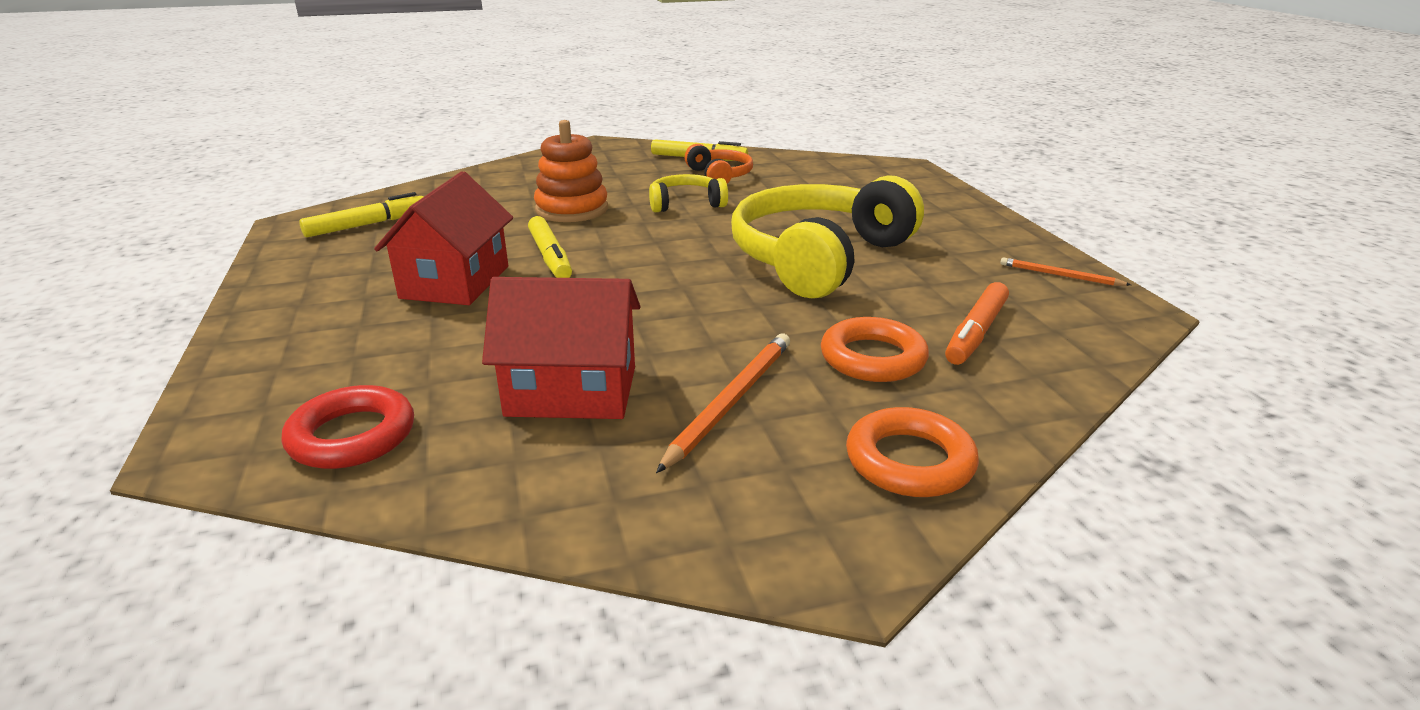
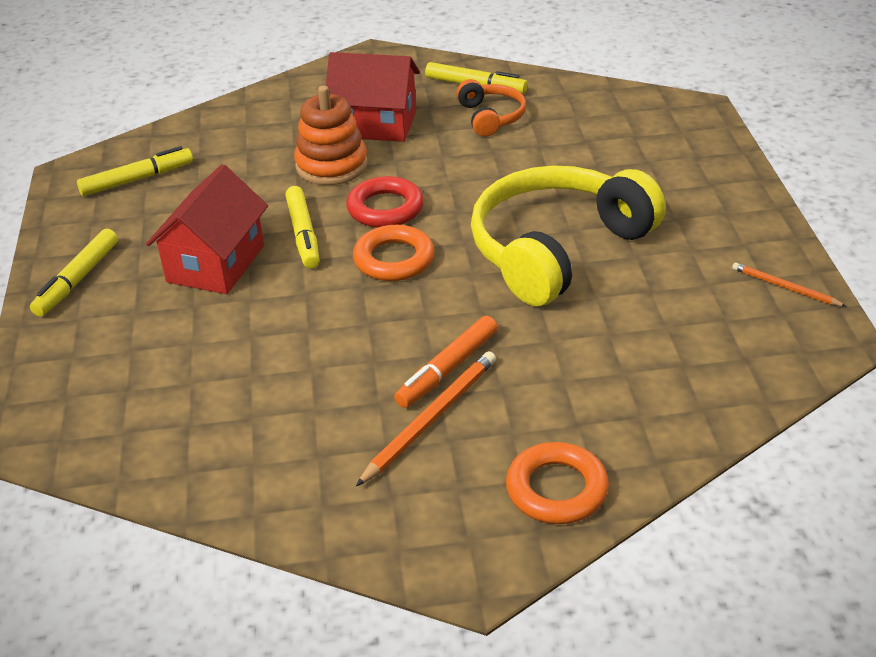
camera: 10 degrees right, 10 degrees up
(293, 301) = (77, 280): none -> yellow marker
(352, 436) = (133, 431): red ring -> red ring (385, 208)
(572, 391) = (304, 399): red house -> red house (375, 124)
(686, 204) = (446, 161): yellow headphones -> none
(873, 358) = (565, 380): orange ring -> orange ring (394, 259)
(975, 333) = (669, 356): orange marker -> orange marker (447, 369)

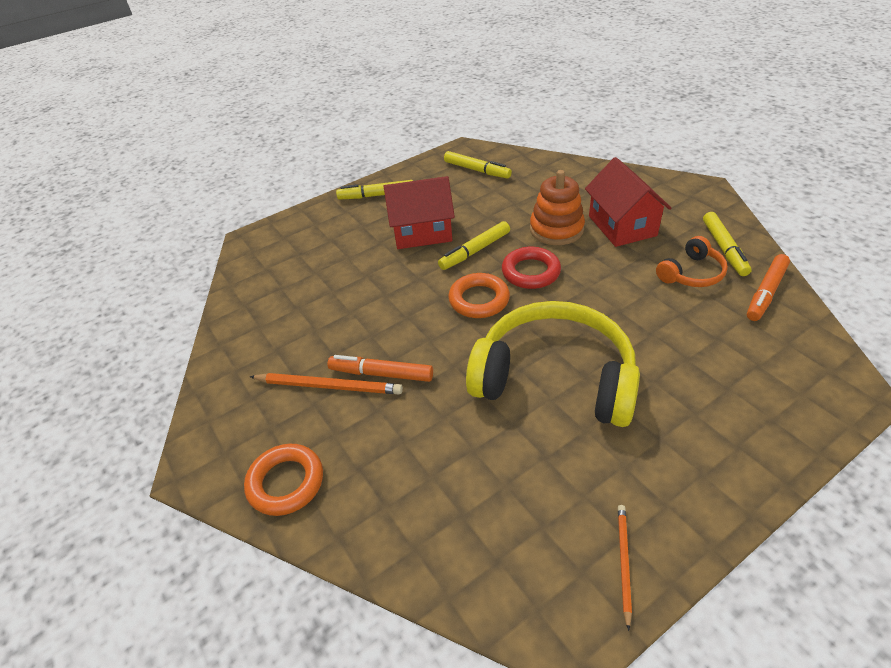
camera: 65 degrees right, 5 degrees up
(554, 93) = (765, 292): none -> orange marker

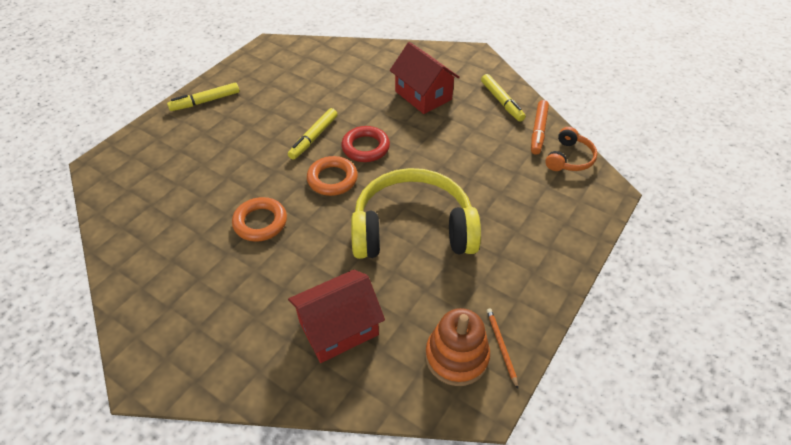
camera: 25 degrees left, 5 degrees up
(286, 482) = (231, 366): orange ring -> orange ring (260, 222)
(329, 386) = (234, 280): orange pencil -> none
(381, 374) = (275, 258): orange marker -> none
(422, 232) = (261, 129): red house -> red house (338, 328)
(477, 170) = (288, 64): yellow marker -> none
(556, 229) = (373, 107): orange stacking toy -> orange stacking toy (456, 356)
(691, 273) = (485, 126): orange headphones -> orange headphones (569, 158)

